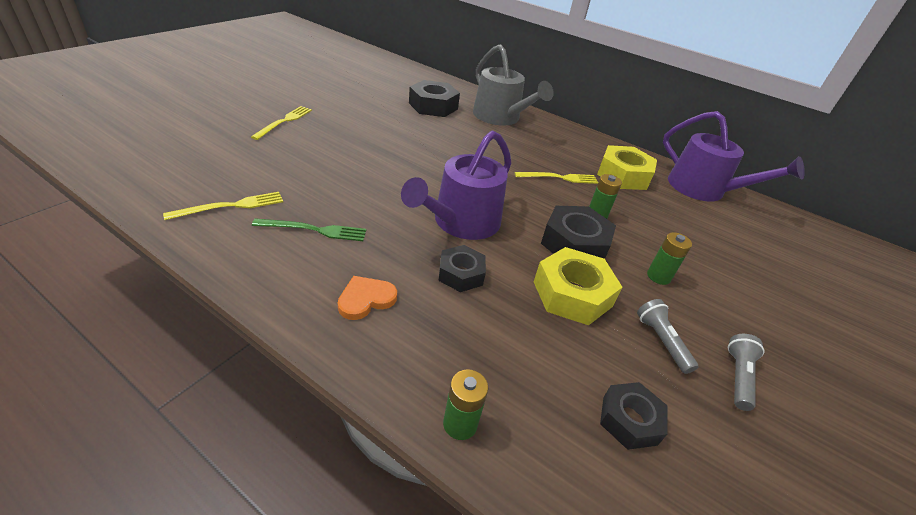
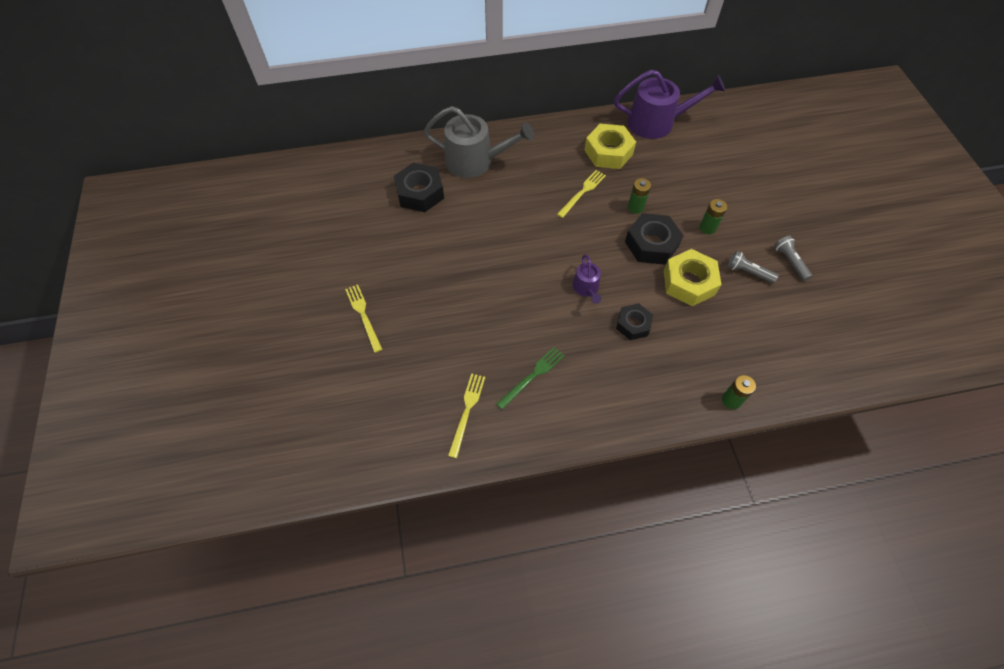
camera: 40 degrees left, 20 degrees up
(366, 299) = (619, 387): orange heart -> none
(461, 222) = (586, 288): purple watering can -> purple watering can, size x0.50
(629, 420) = (778, 330): black nut -> none

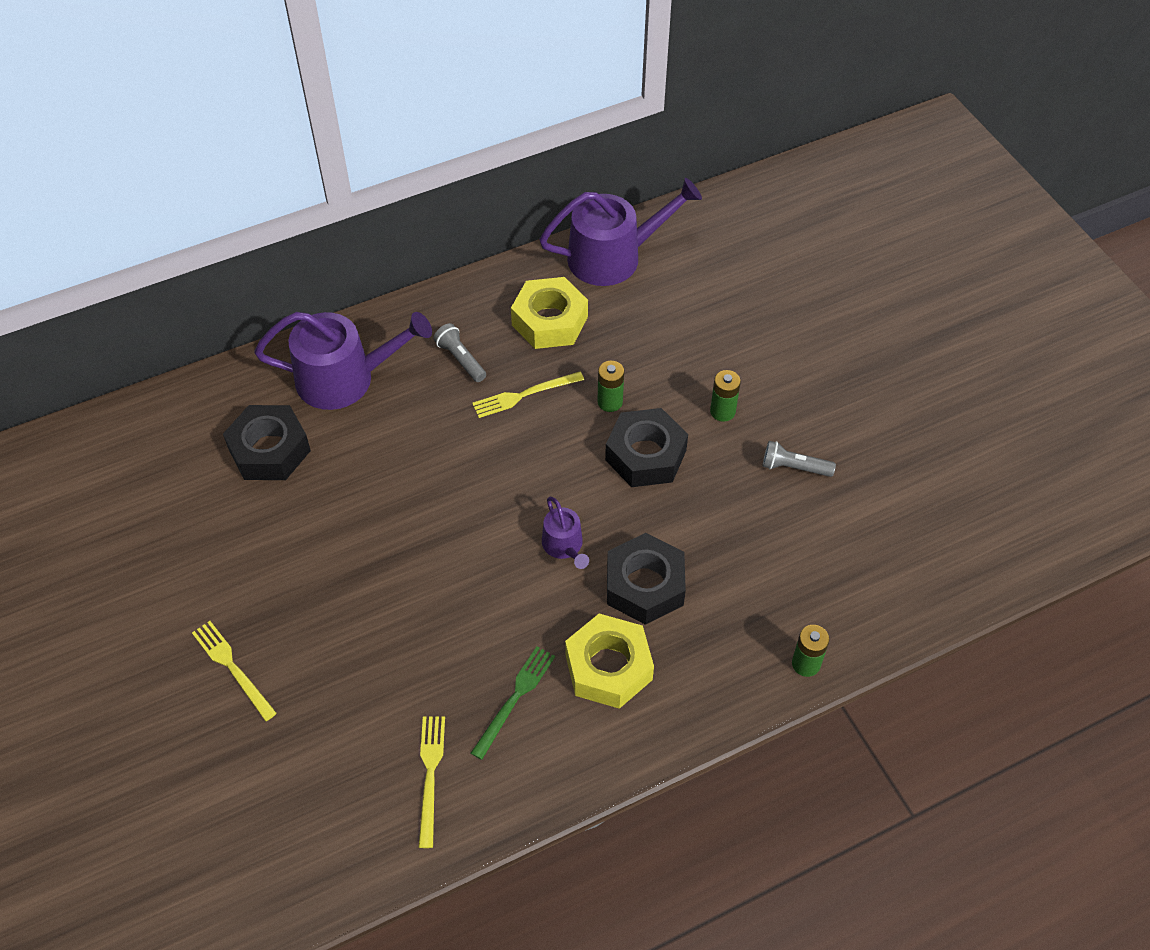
camera: 15 degrees left, 5 degrees down
(475, 161) = (344, 378): grey watering can -> purple watering can
(582, 192) = (524, 395): yellow fork -> yellow fork turned 135 degrees counterclockwise
(633, 324) = (645, 585): black nut -> black nut, size x1.59
(689, 282) = (712, 502): yellow nut -> yellow nut (608, 667)
(789, 262) = (849, 438): grey flashlight -> grey flashlight (460, 359)

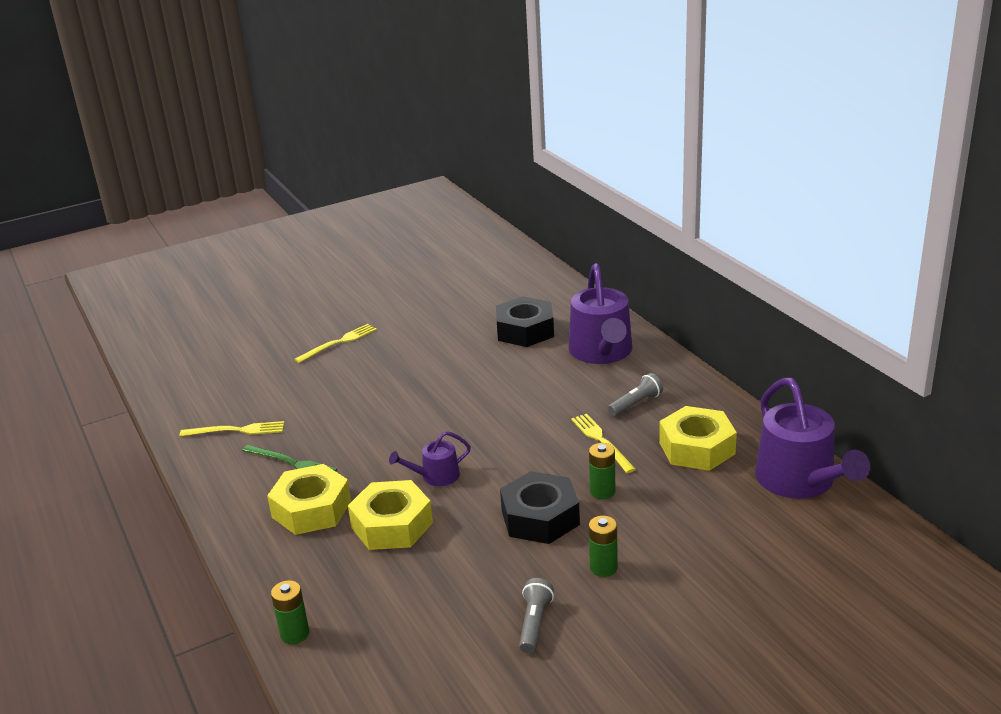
camera: 90 degrees right, 25 degrees down
(645, 585) = (392, 525): black nut -> yellow nut

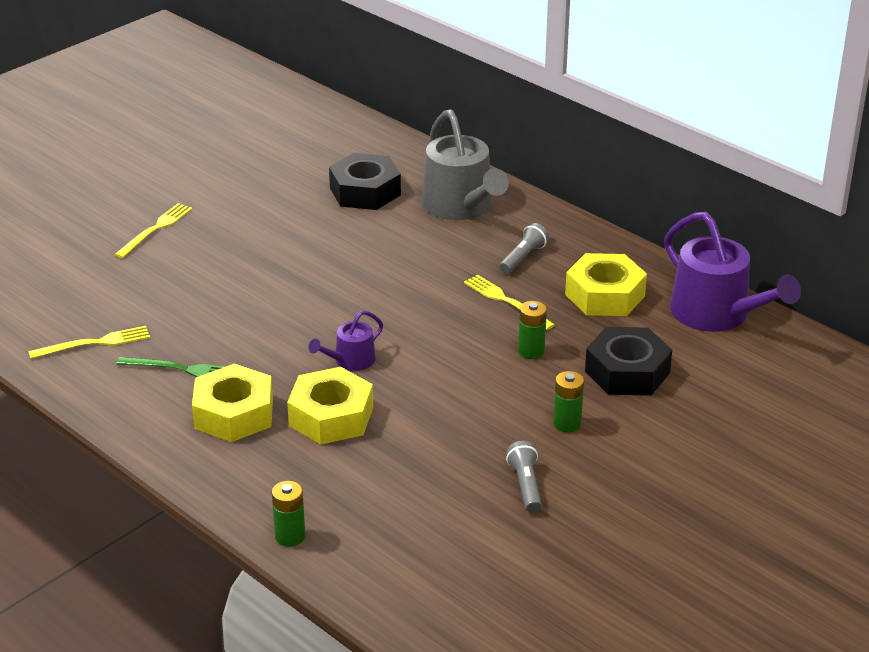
camera: 20 degrees left, 5 degrees up
(540, 517) = (481, 386): black nut -> black nut (627, 372)
(602, 352) = (461, 206): purple watering can -> grey watering can

